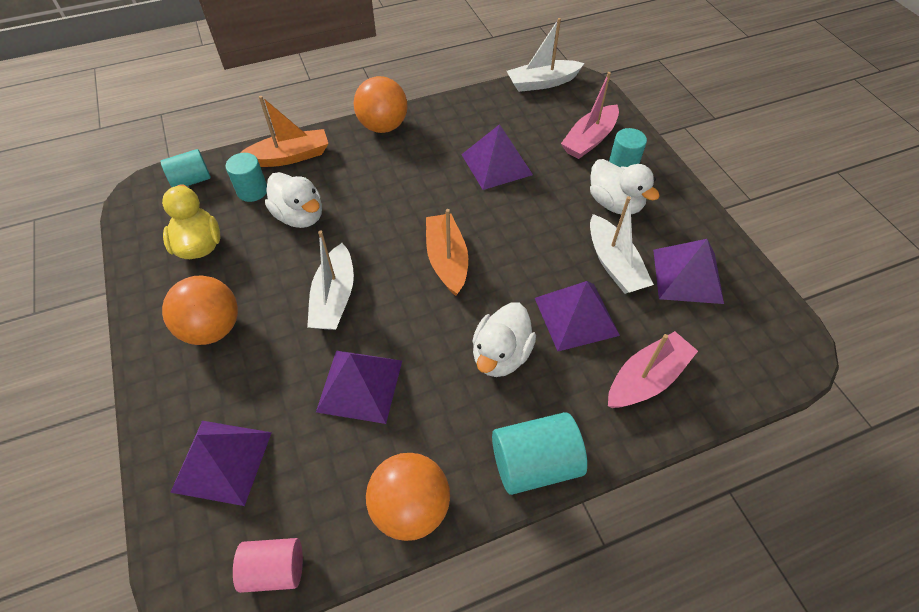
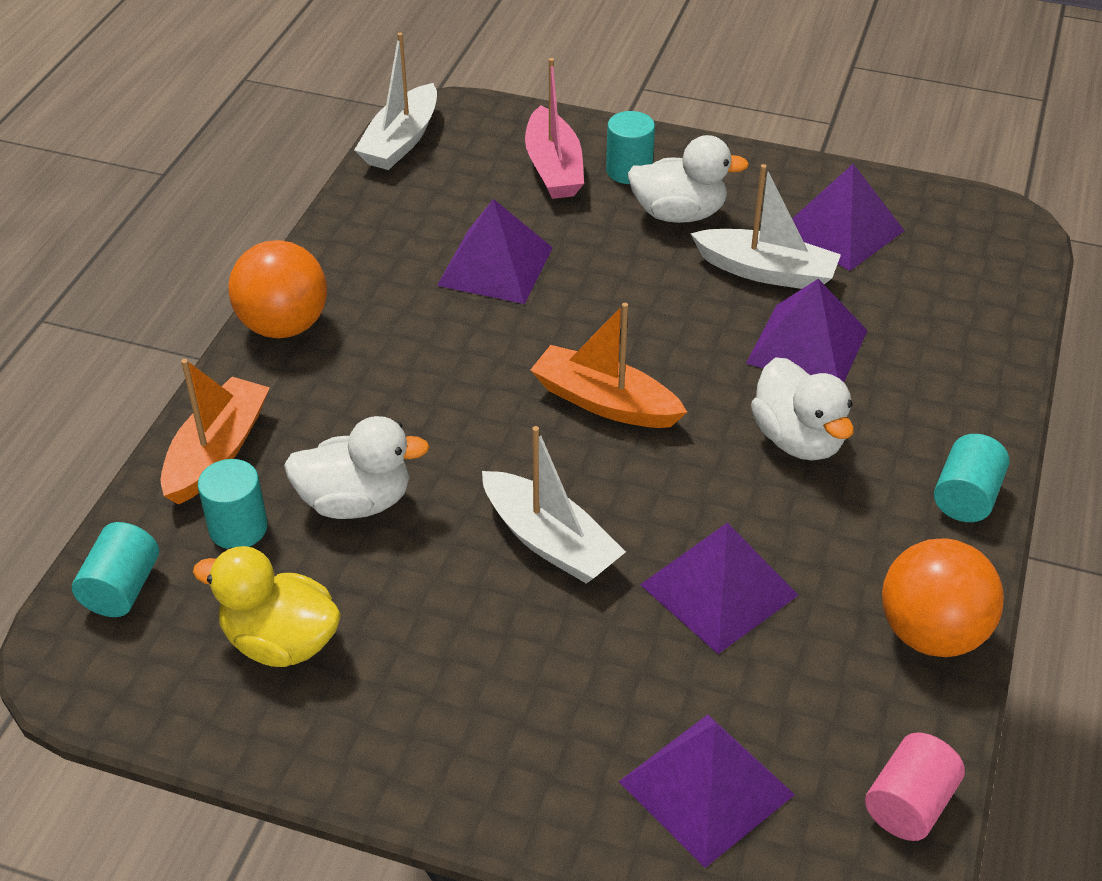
camera: 50 degrees left, 10 degrees down
(212, 328) = (465, 698): orange ball -> none
(534, 463) = (966, 497): turquoise cylinder -> turquoise cylinder, size x0.67
(646, 378) = (941, 347): pink boat -> none

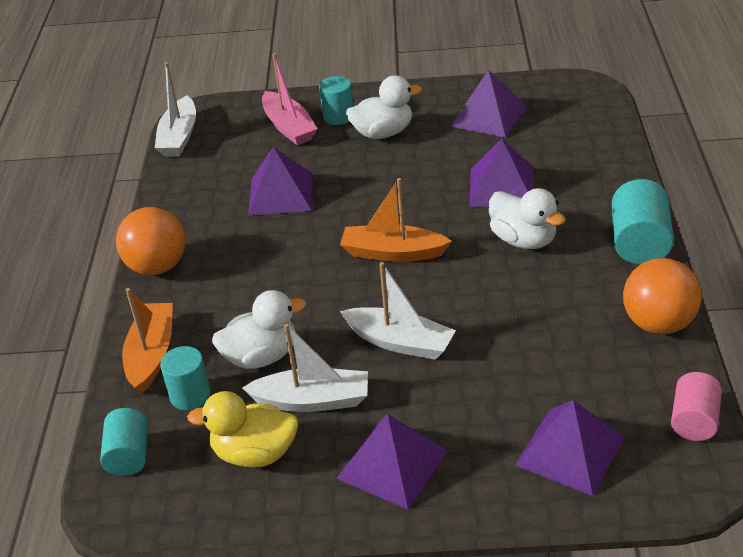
camera: 15 degrees left, 5 degrees down
(719, 589) = (519, 338): purple pyramid -> purple pyramid (392, 464)
(766, 272) = (455, 151): white boat -> white boat (312, 400)
(966, 497) = (639, 243): turquoise cylinder -> turquoise cylinder, size x1.50

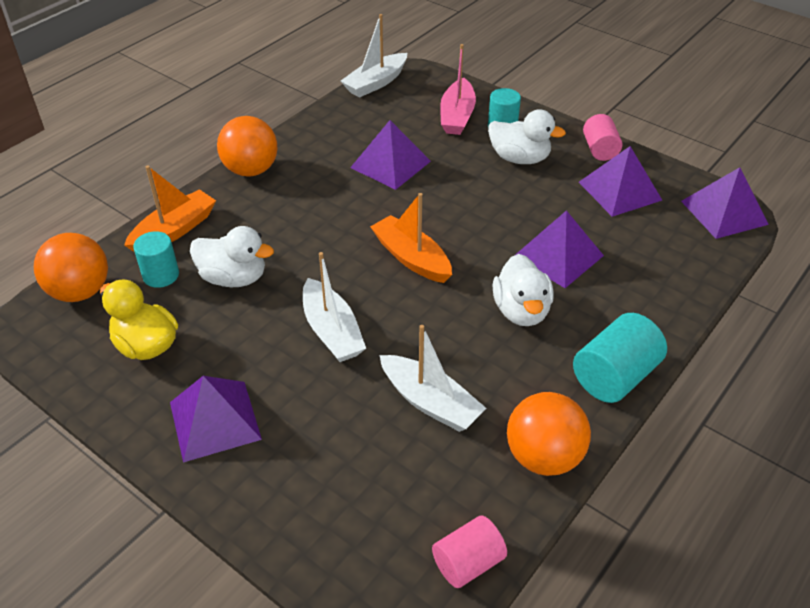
camera: 35 degrees right, 5 degrees up
(129, 455) = (80, 291): turquoise cylinder -> orange ball
(312, 400) = (225, 333): white boat -> white boat (430, 402)
(437, 94) = (600, 150): none -> pink cylinder
(570, 451) = (343, 509): purple pyramid -> purple pyramid (724, 212)

